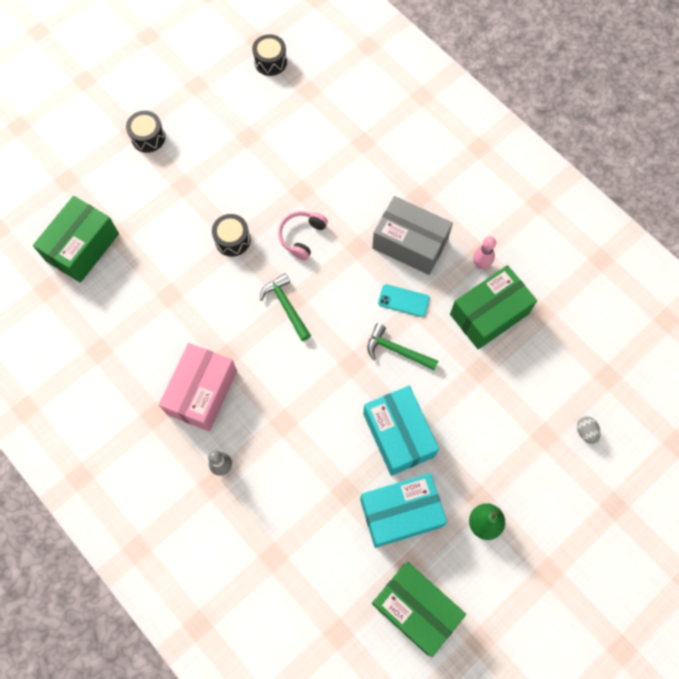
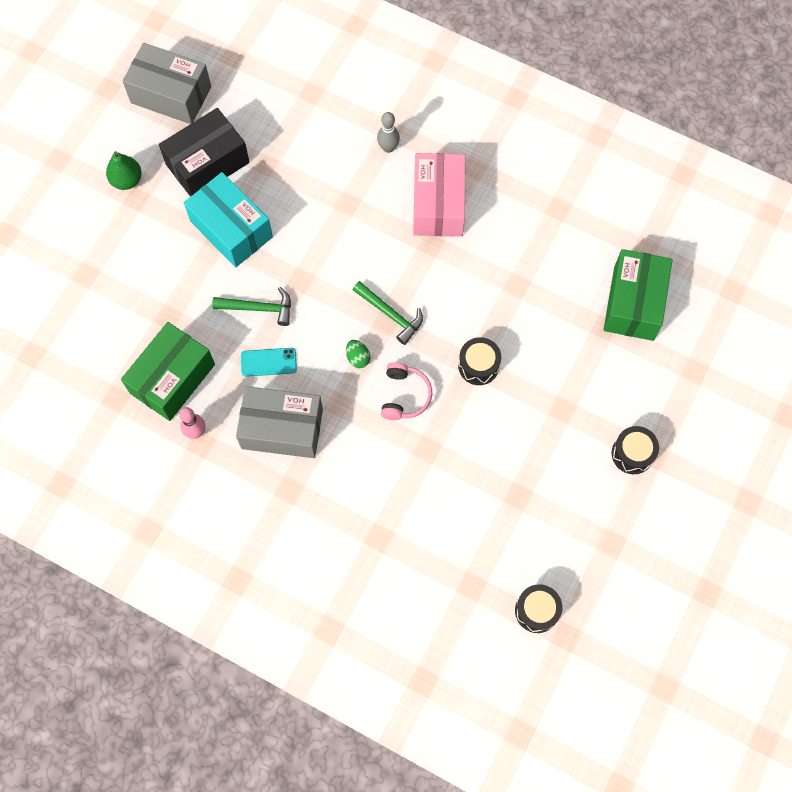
camera: 160 degrees right, 0 degrees up
(328, 279) = (358, 358): none -> green egg
(401, 513) = (207, 163): turquoise box -> black box
(415, 608) = (171, 95): green box -> grey box
(585, 432) = (45, 292): grey egg -> none

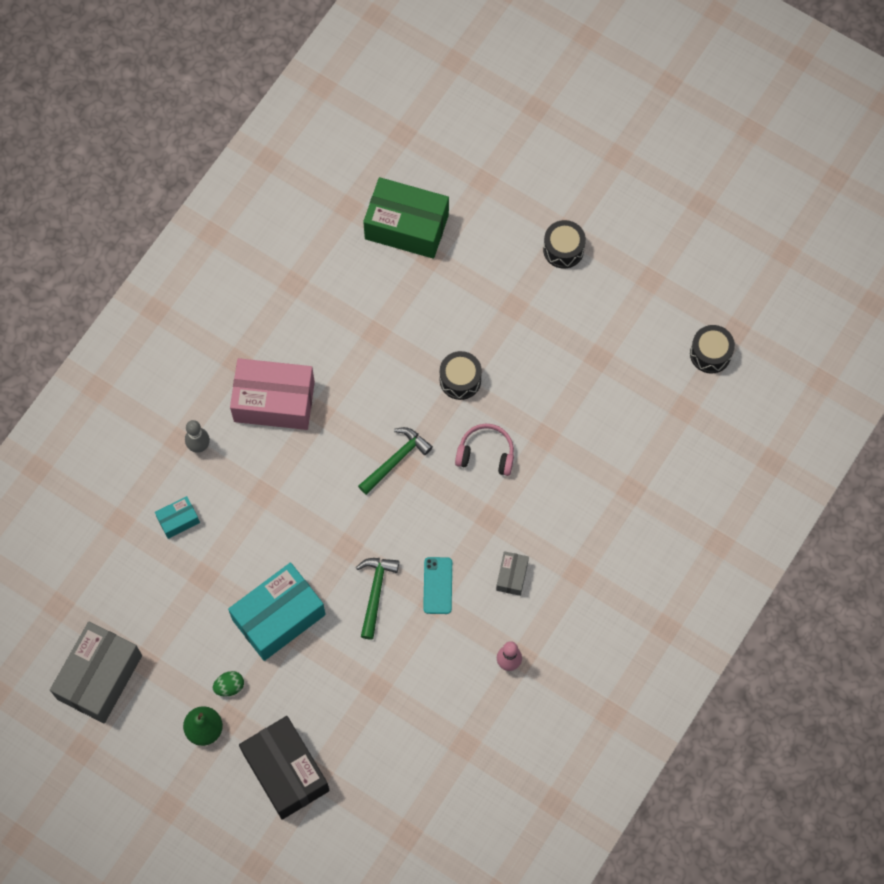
camera: 85 degrees left, 0 degrees up
(172, 378) = (447, 685): green box -> none
(207, 163) = (194, 639): black box -> black box (285, 772)
(282, 429) = (512, 576): grey box -> grey box, size x0.47
(317, 139) = (178, 520): none -> turquoise box
(358, 358) = (441, 496): green egg -> green egg (229, 686)

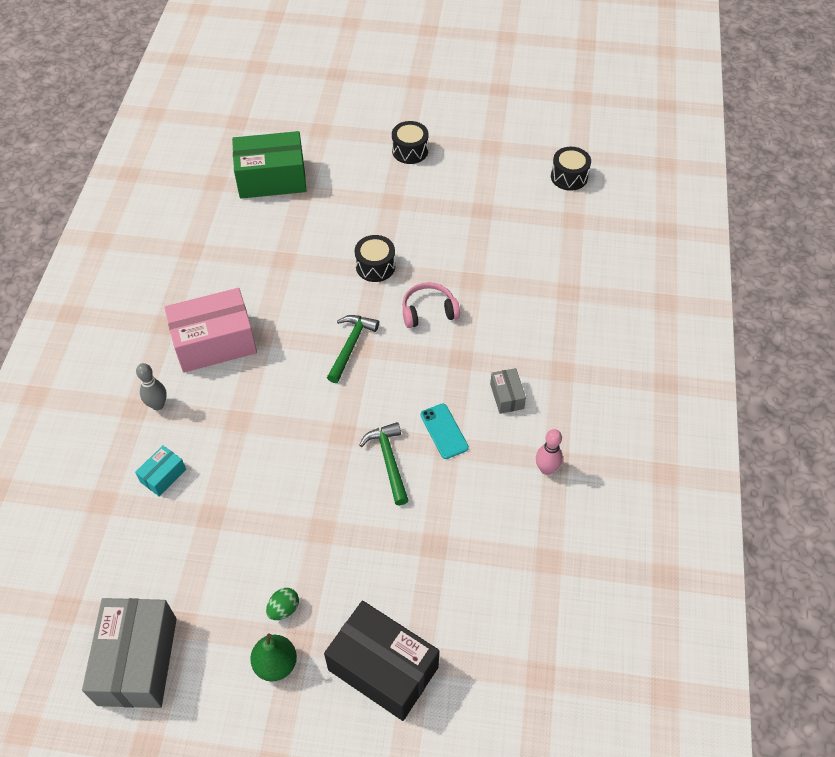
camera: 25 degrees left, 15 degrees down
(279, 617) = (304, 521): turquoise box -> none

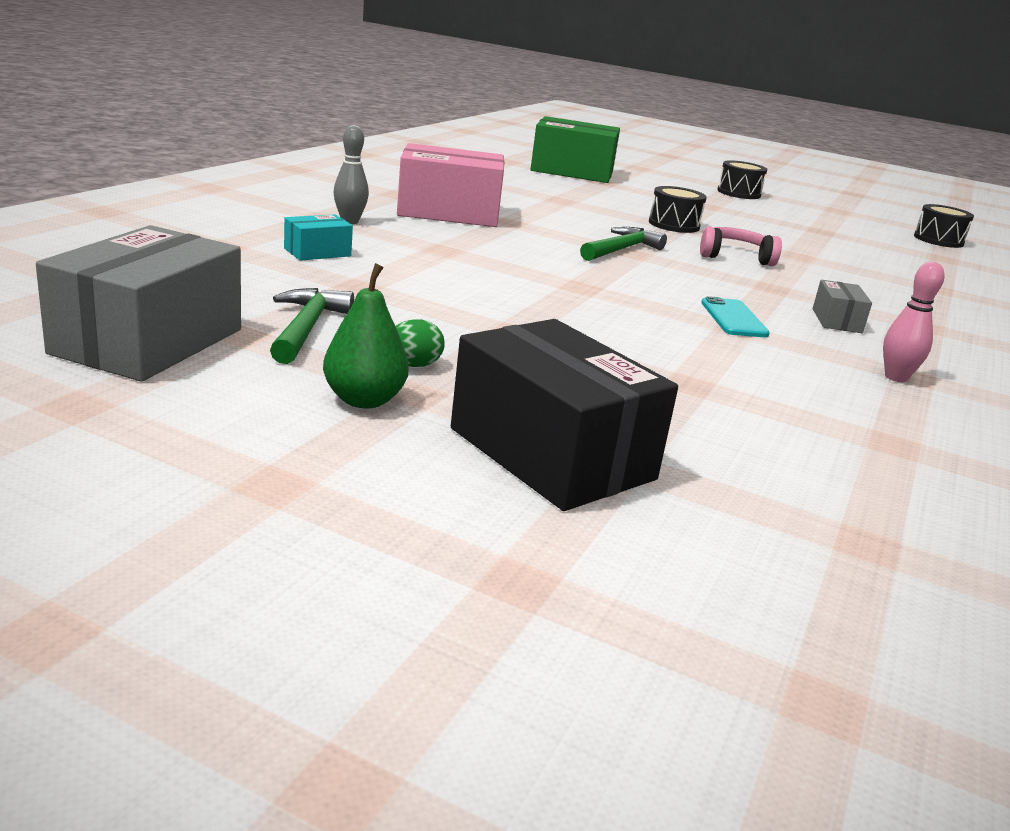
camera: 15 degrees right, 30 degrees down
(388, 460) = (641, 315): green hammer -> green hammer (307, 328)

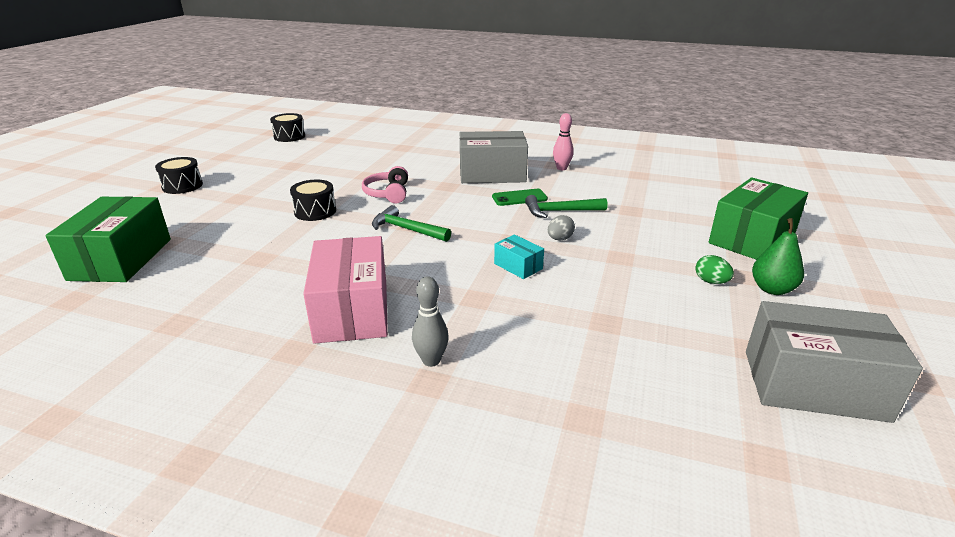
camera: 95 degrees left, 5 degrees up
(307, 328) = (707, 327): green hammer -> green hammer (560, 211)
(317, 252) = (546, 358): turquoise box -> turquoise box (518, 266)
(551, 453) = (752, 238): black box -> green box
(580, 311) = (559, 239): none -> grey egg
(733, 318) = (519, 198): turquoise phone -> green phone
(836, 321) = (492, 174): grey box -> grey box, size x2.13

